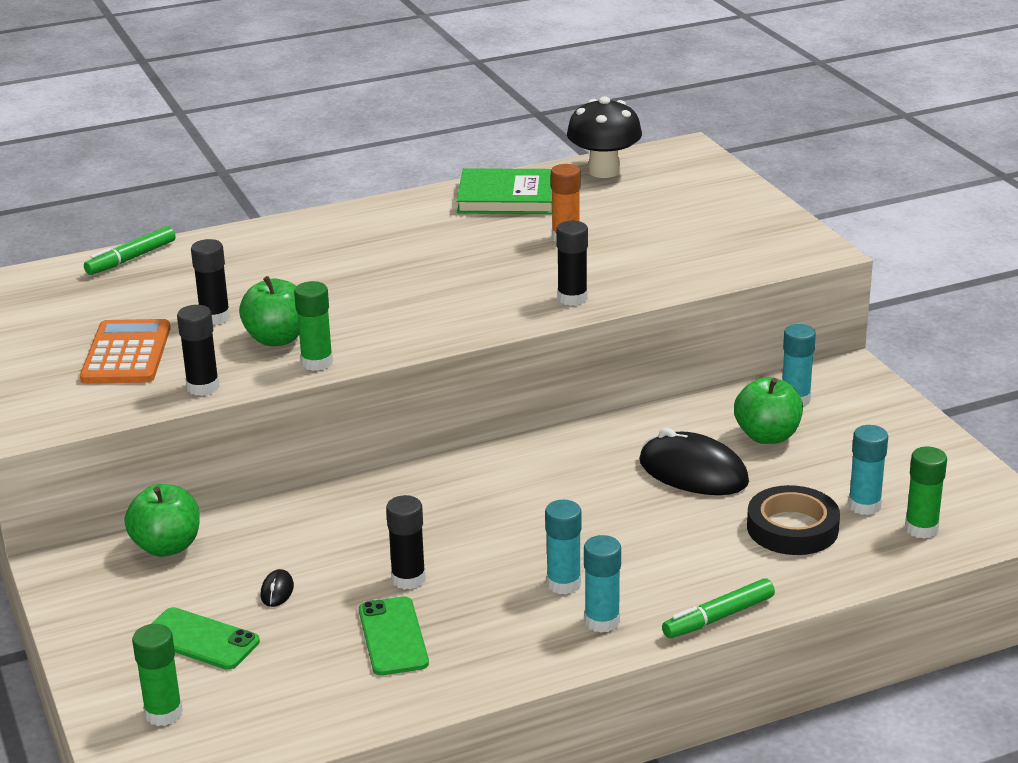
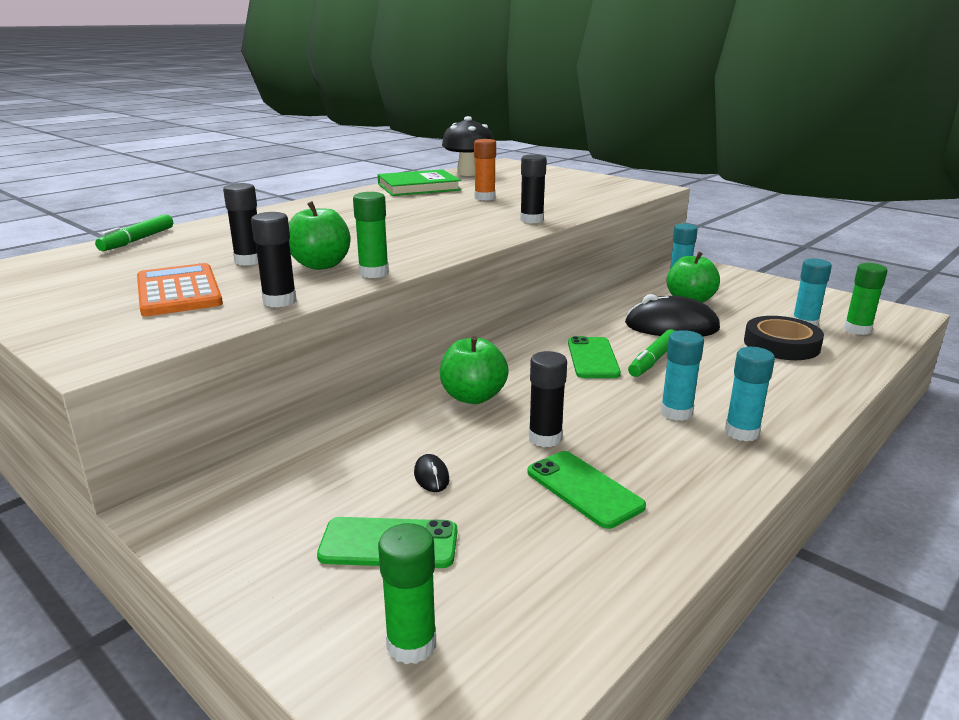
camera: 25 degrees left, 5 degrees down
(167, 546) = (283, 463): green apple -> green apple (473, 397)
(552, 497) = (592, 358): none -> green phone
(718, 617) = (820, 409): green marker -> green marker (653, 360)

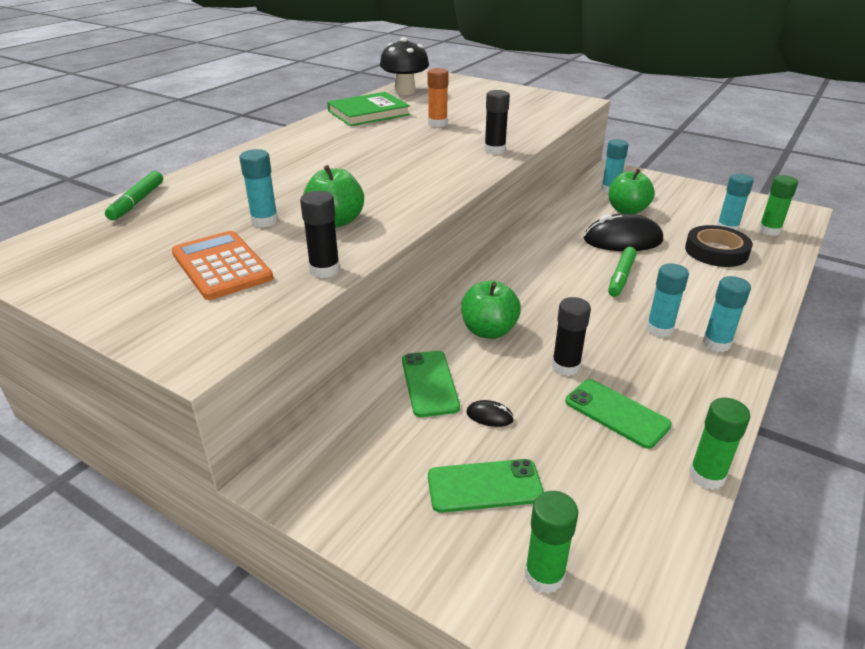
camera: 10 degrees left, 10 degrees up
(249, 261) = (264, 221): black glue stick -> turquoise glue stick
(374, 273) = (390, 227): green glue stick -> green glue stick (706, 476)
(431, 476) = (489, 416): black mouse -> black mouse turned 45 degrees counterclockwise
(592, 358) = (571, 280): green phone -> green phone (429, 383)

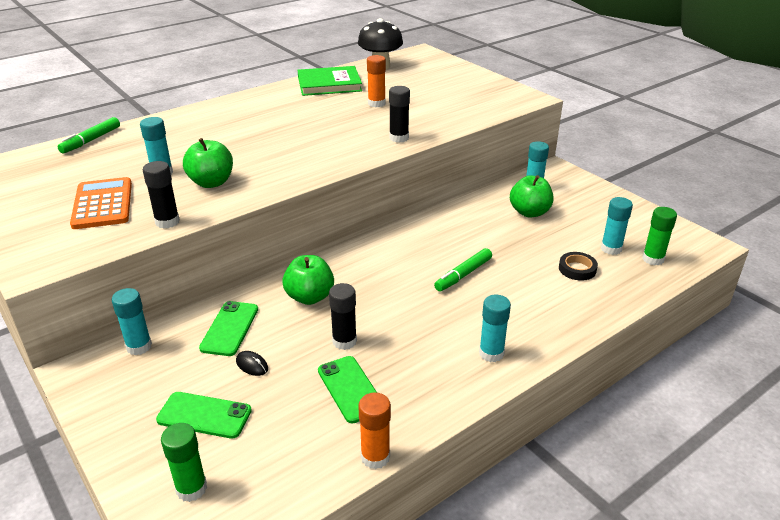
camera: 20 degrees right, 0 degrees up
(622, 240) = (497, 240): black mouse -> none
(659, 329) = (452, 329): turquoise glue stick -> turquoise glue stick (139, 346)
(706, 476) = (375, 457): green glue stick -> orange glue stick
(716, 251) = (577, 269): black tape -> black tape, size x0.63

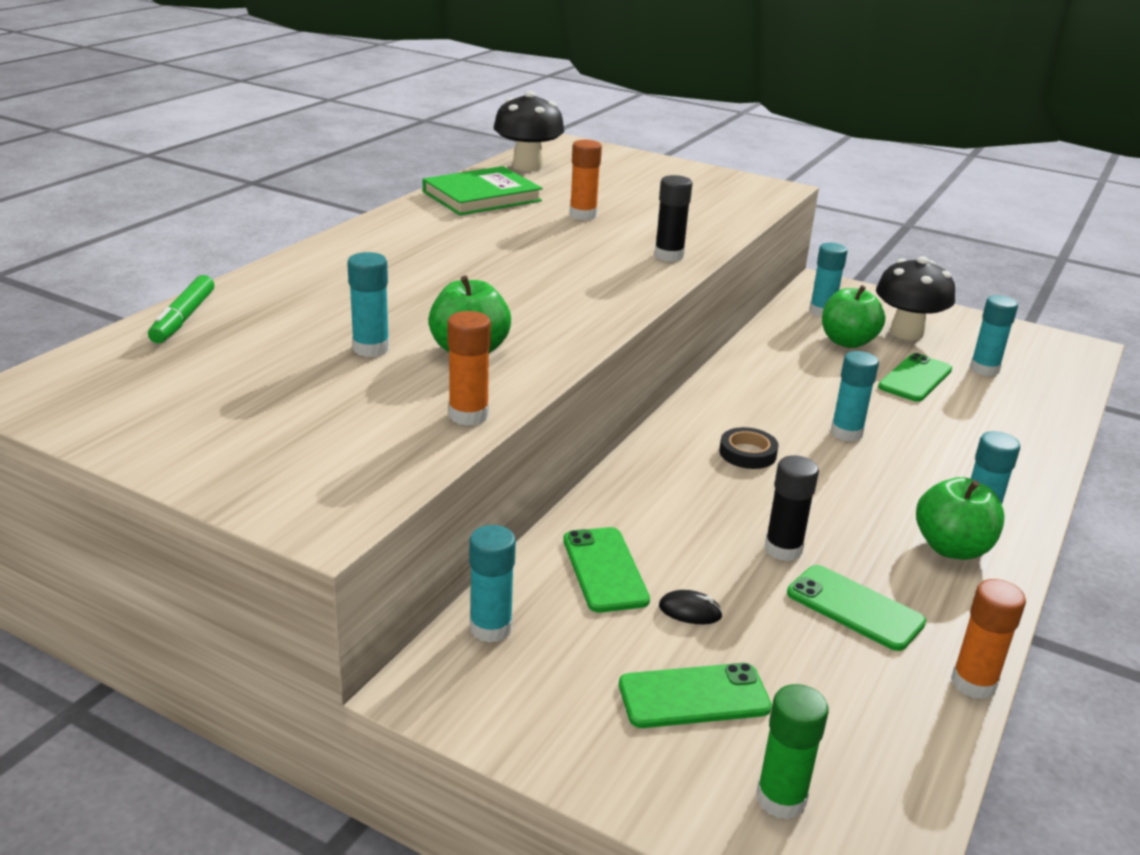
camera: 25 degrees left, 5 degrees down
(103, 204) = (327, 408): orange calculator -> none
(167, 222) = (468, 415): black glue stick -> orange glue stick
(310, 297) = (675, 502): green apple -> green apple (952, 548)
(463, 275) = (846, 433): green marker -> turquoise glue stick
(551, 246) = (915, 378): none -> green phone
(577, 269) = (971, 400): black tape -> black tape (747, 453)
(580, 212) = (906, 332): none -> black mushroom
(653, 259) = (1040, 373): green glue stick -> none

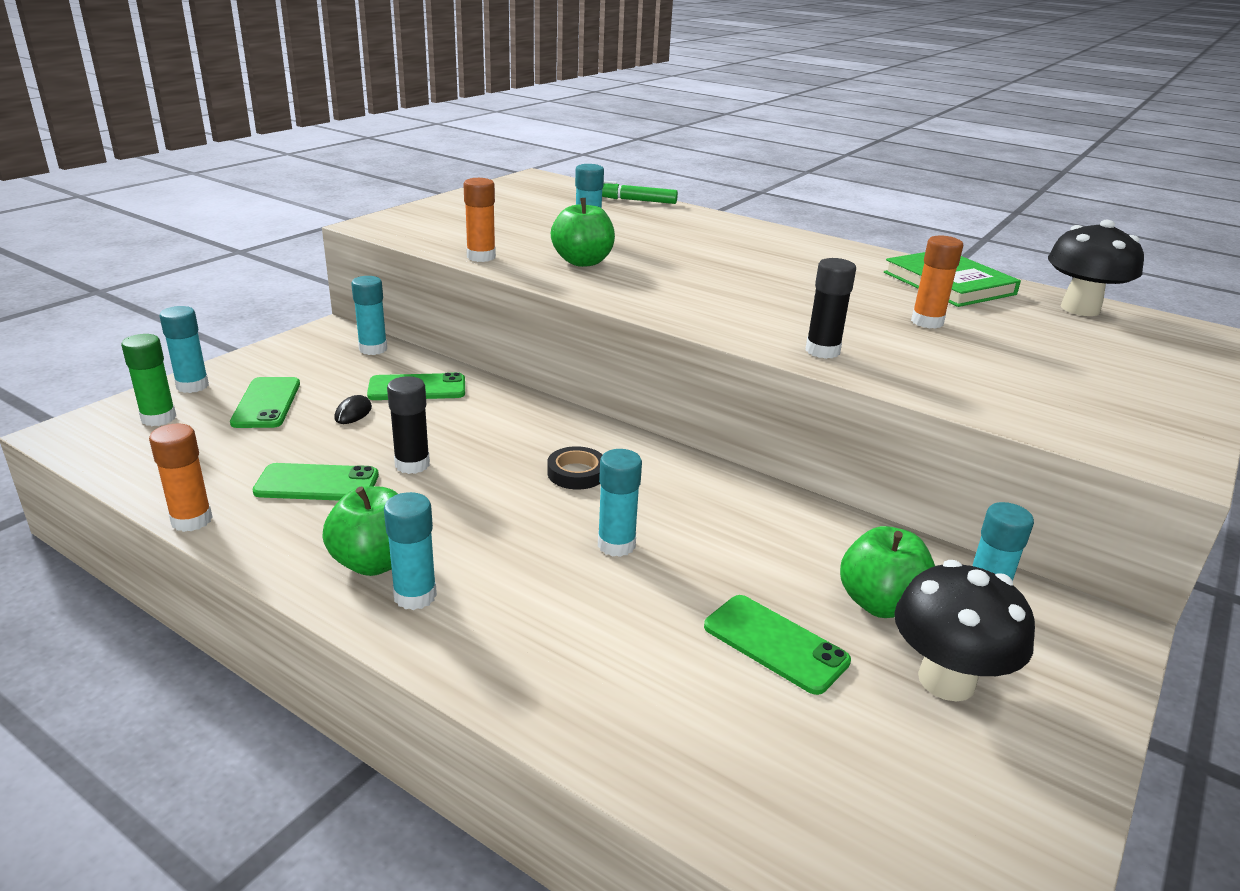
camera: 95 degrees right, 0 degrees up
(854, 608) = (317, 483): green phone -> green phone turned 45 degrees clockwise
(984, 369) = (829, 740): turquoise glue stick -> turquoise glue stick (192, 386)

